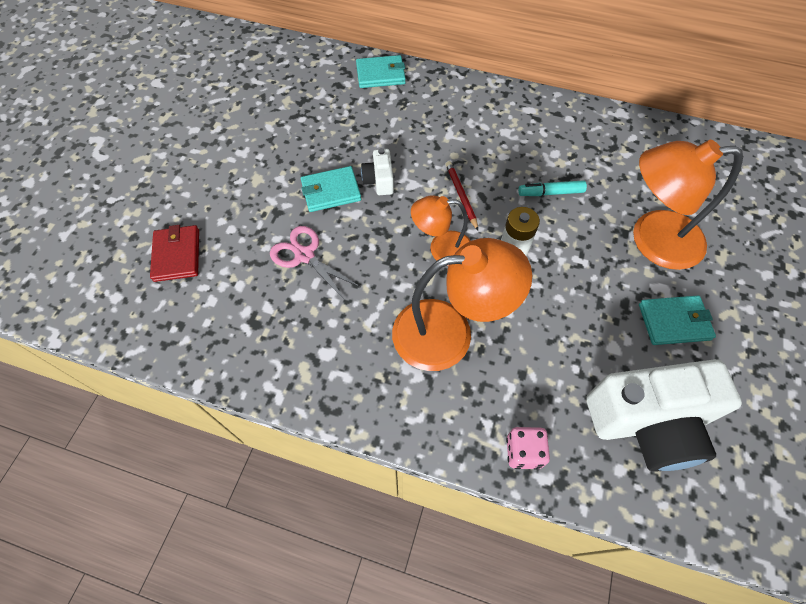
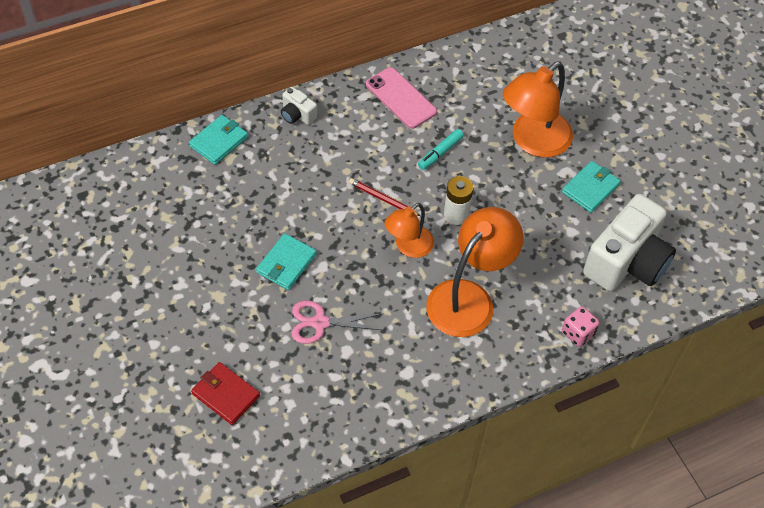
camera: 45 degrees left, 5 degrees down
(379, 180) = (313, 229): white camera -> white camera (297, 115)
(559, 129) = (400, 98): none -> pink phone

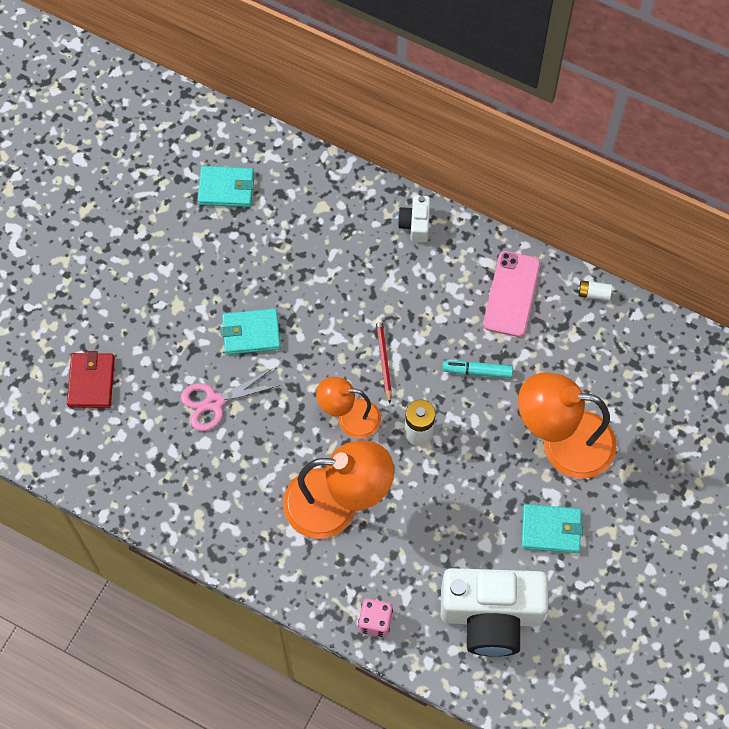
camera: 55 degrees right, 10 degrees up
(219, 141) = (331, 186): turquoise wallet -> turquoise wallet (226, 188)
(320, 323) = (214, 402): pink scissors -> pink scissors turned 75 degrees counterclockwise
(441, 57) = (593, 293): none -> white battery

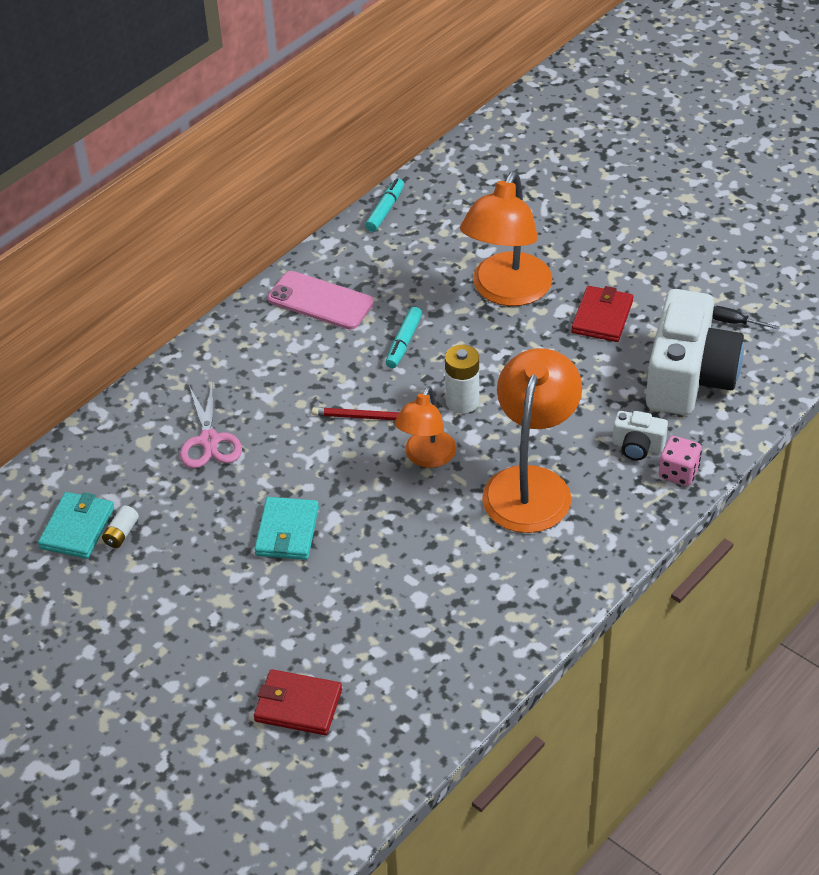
camera: 75 degrees left, 20 degrees down
(214, 402) = (368, 580): pink scissors -> pink scissors (209, 441)
(415, 224) = (202, 364): white camera -> white camera (637, 446)
(551, 530) = (602, 317): turquoise wallet -> red wallet
(573, 648) = (735, 323): none -> black screwdriver
(593, 293) = (343, 240): white battery -> white battery (121, 533)
(644, 319) = (385, 210): none -> turquoise marker

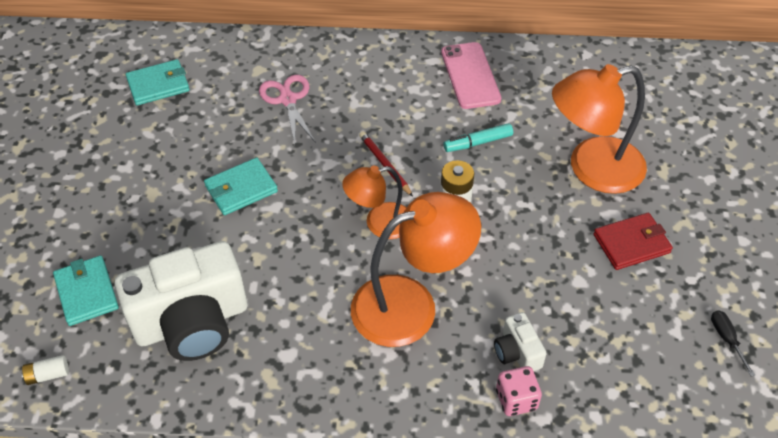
camera: 50 degrees right, 5 degrees up
(121, 533) = (171, 108): white battery -> white battery (48, 375)
(209, 441) = (288, 99): pink scissors -> pink scissors turned 120 degrees clockwise
(298, 705) = (86, 292): red wallet -> turquoise wallet
(385, 210) = (594, 55): turquoise marker -> none
(689, 378) = (628, 343): white camera -> white camera (192, 322)

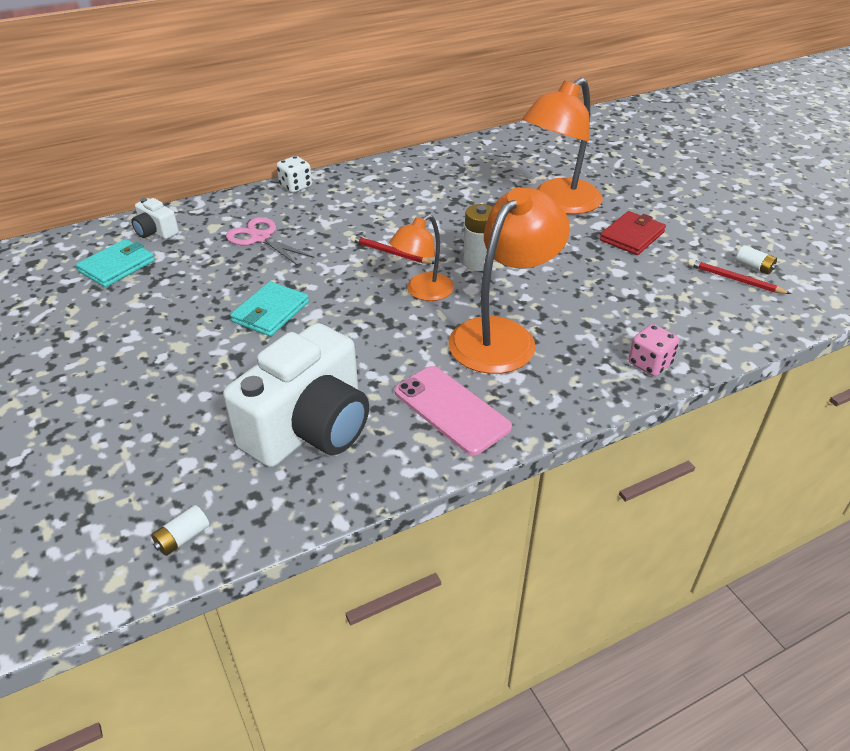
camera: 30 degrees left, 10 degrees down
(86, 292) = (171, 449): turquoise wallet -> none
(359, 47) = (296, 186): none -> white dice
(470, 76) = (409, 177): pink phone -> pink phone (451, 410)
(477, 142) = (455, 215): turquoise marker -> none
(517, 352) = (618, 333): white camera -> white camera (156, 232)
(690, 345) = (734, 279): none -> red pencil
(726, 339) = (754, 267): black screwdriver -> white battery

